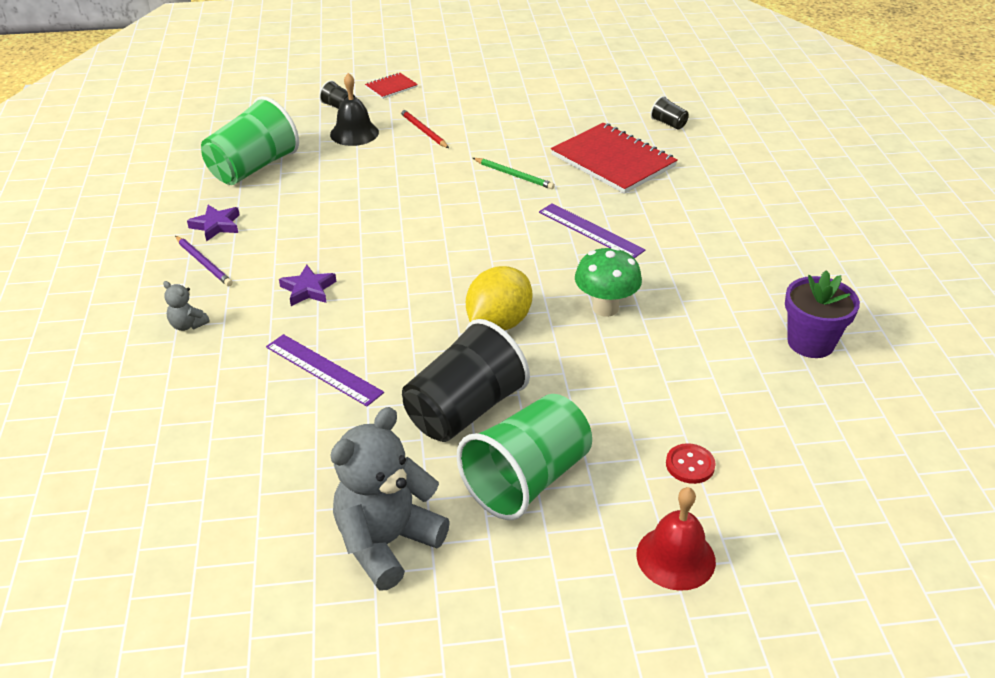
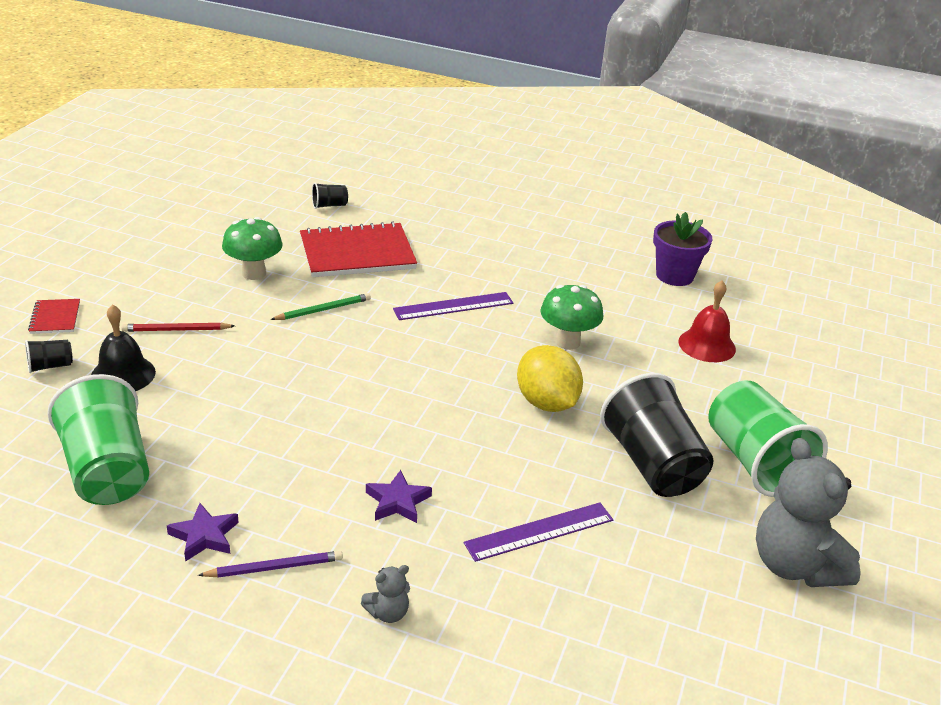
camera: 65 degrees left, 5 degrees down
(528, 130) = (254, 273): none -> green mushroom
(675, 557) = (865, 425): red bell -> red bell (707, 345)
(690, 465) = (776, 380): red button -> none

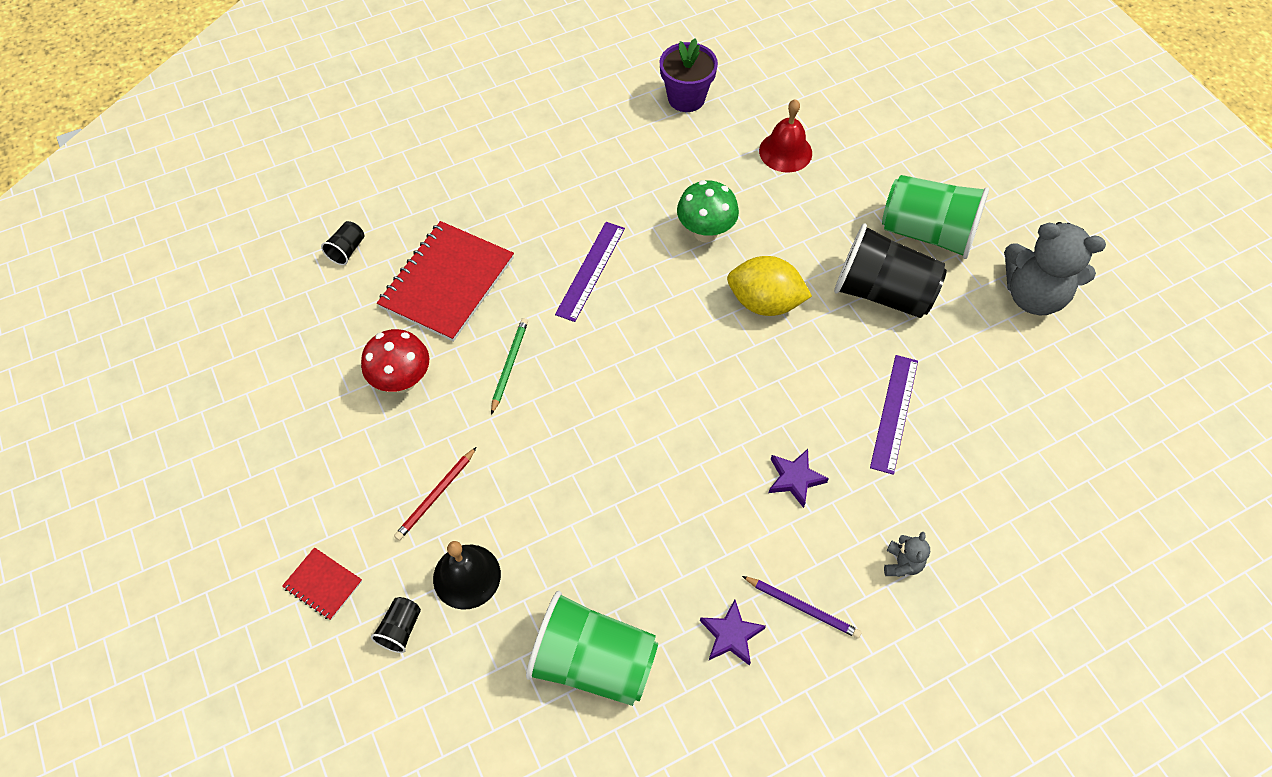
camera: 45 degrees left, 25 degrees up
(254, 273) = (403, 381): green mushroom -> red mushroom
(274, 567) = (802, 607): purple pencil -> purple pencil turned 90 degrees clockwise

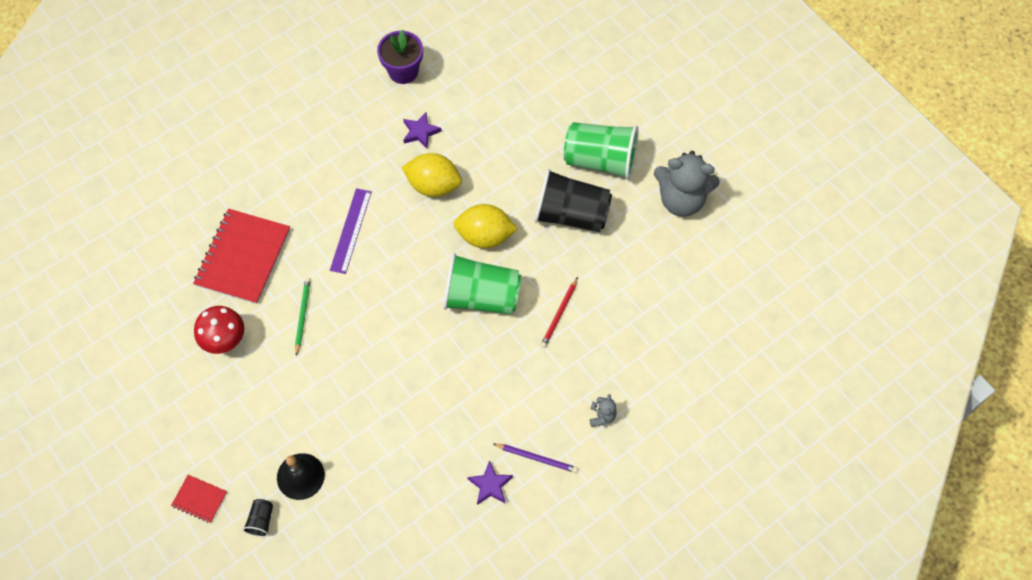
camera: 10 degrees left, 5 degrees up
(347, 250) = (160, 243): black cup -> none
(436, 495) = (267, 422): red pencil -> red pencil (559, 314)
(593, 661) = (398, 519): green cup -> green cup (481, 296)
(705, 232) = (433, 185): green mushroom -> yellow lemon
(785, 152) = (486, 107): red bell -> none
(795, 479) = (522, 367): purple star -> purple star (420, 132)
(894, 413) = (588, 307): purple ruler -> none

